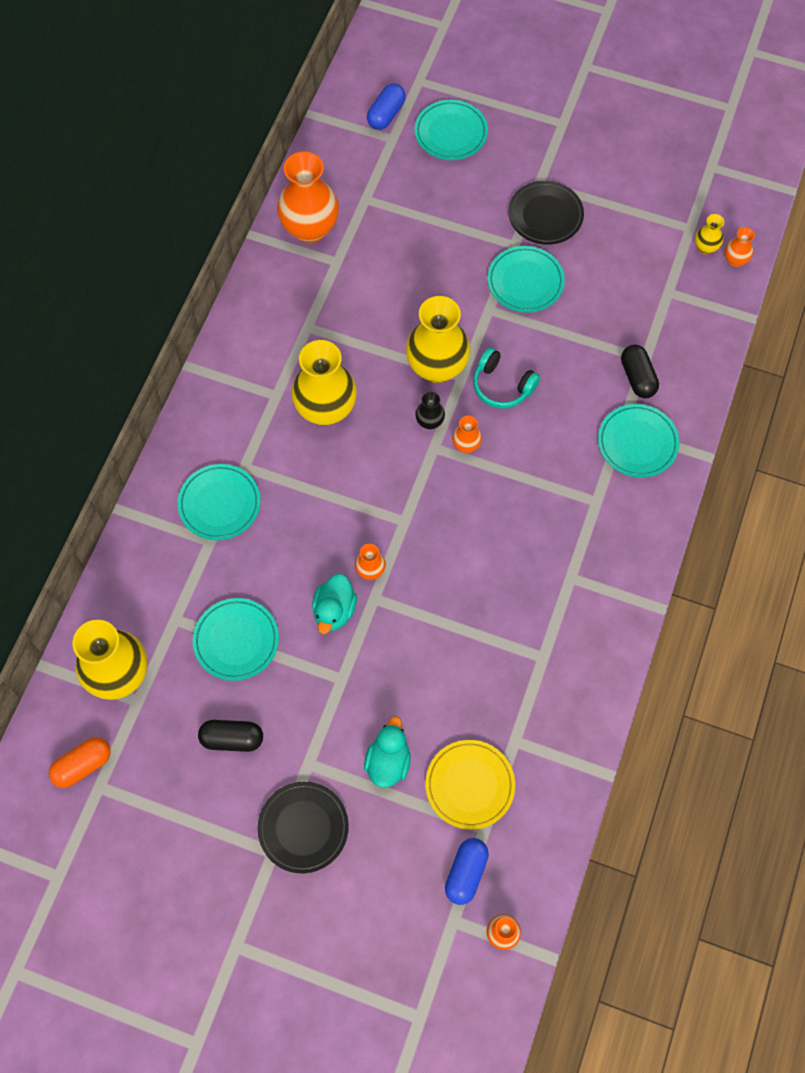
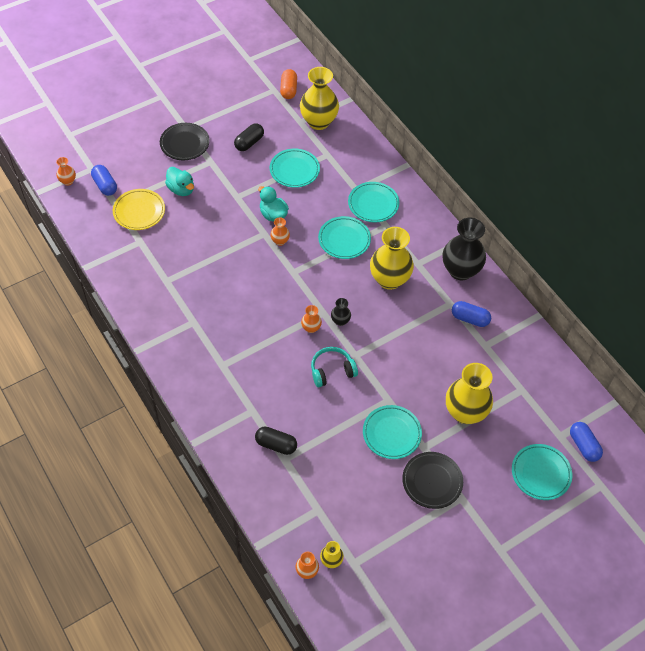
camera: 125 degrees right, 10 degrees down
(249, 345) = (460, 270): none -> black vase
(310, 229) = (520, 347): orange vase -> none
(312, 296) = (470, 319): none -> blue capsule
(437, 367) = (371, 347): yellow vase -> yellow vase (465, 412)
(637, 443) = (236, 412): turquoise plate -> turquoise plate (344, 239)

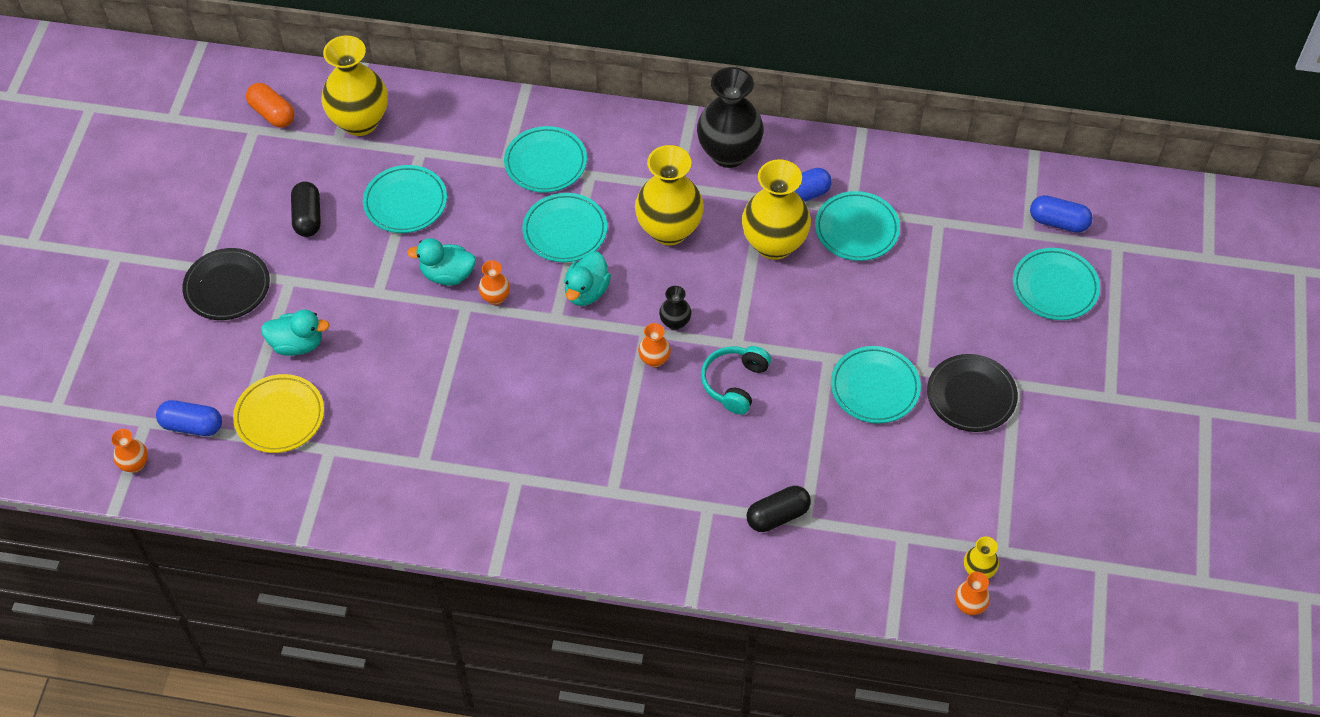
camera: 45 degrees left, 0 degrees up
(320, 273) = (586, 291): none -> turquoise duck
(465, 412) = (915, 296): yellow vase -> yellow vase (774, 244)
(476, 357) = (856, 229): none -> turquoise plate

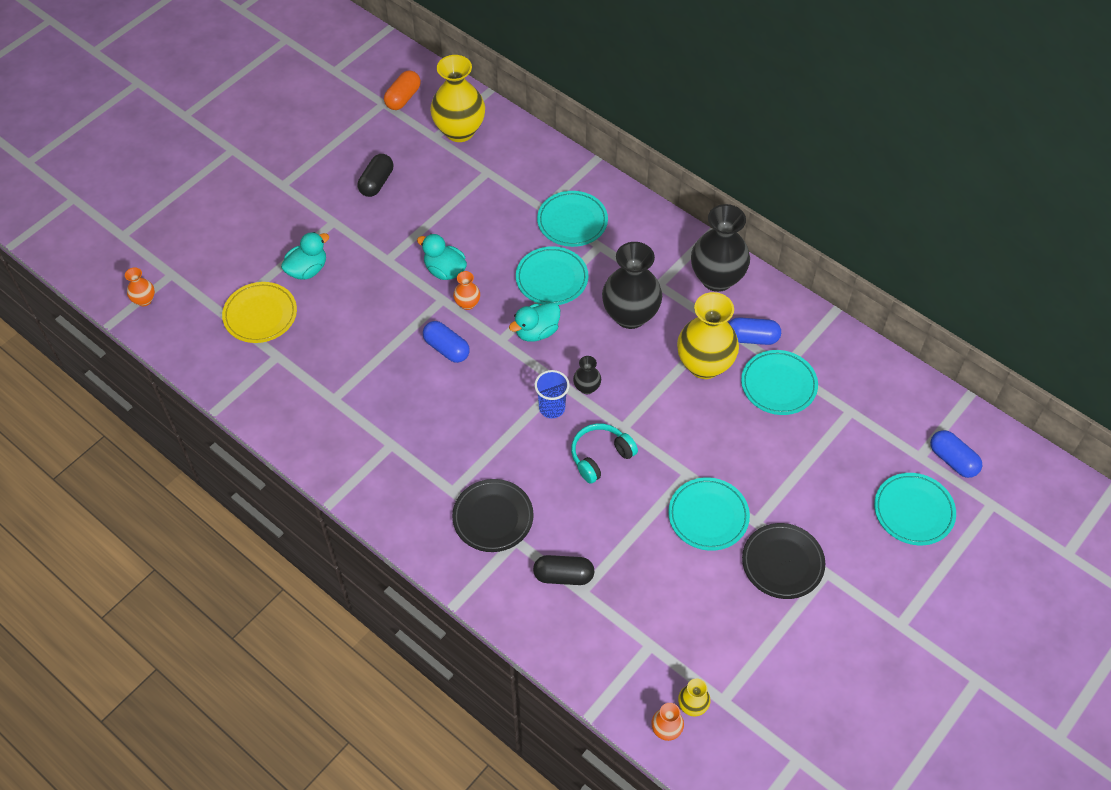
camera: 30 degrees right, 0 degrees up
(192, 425) = (199, 292): blue capsule -> blue capsule (446, 348)
(227, 287) = (288, 206): black plate -> black plate (493, 517)
(272, 114) = (403, 98): orange capsule -> orange capsule turned 45 degrees clockwise
(297, 344) = (307, 269): turquoise duck -> turquoise duck turned 75 degrees counterclockwise
(405, 202) = (451, 203): turquoise plate -> none
(654, 360) = (552, 408): orange vase -> blue cup
(669, 230) = (630, 315): yellow vase -> black vase

